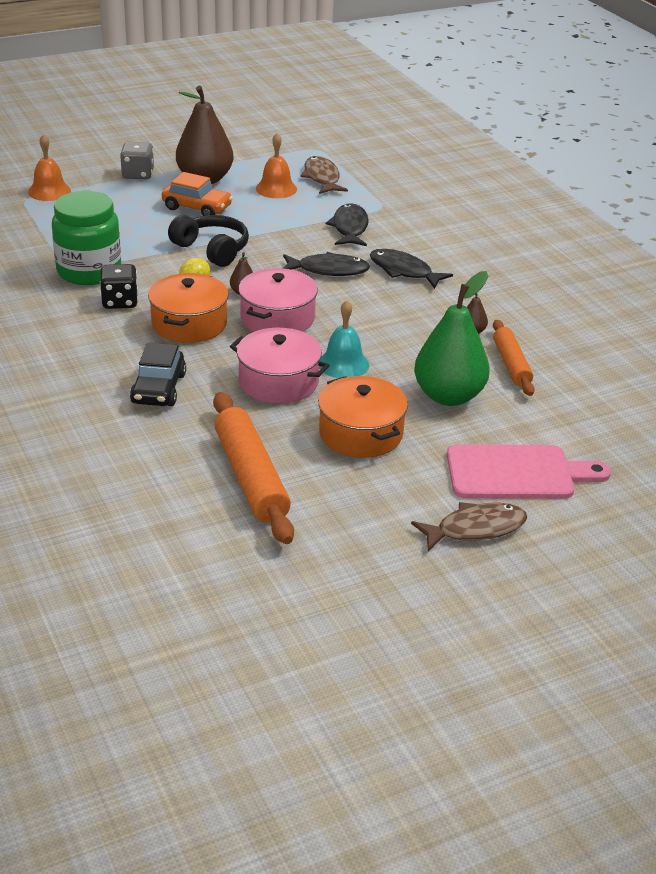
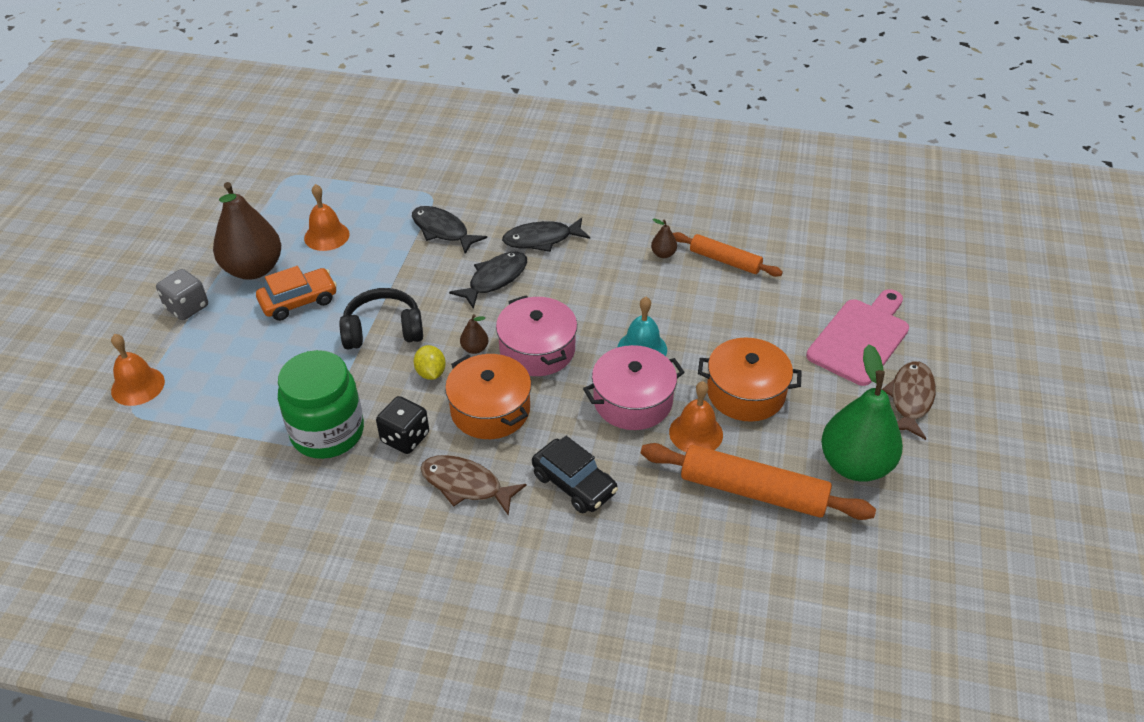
camera: 50 degrees left, 10 degrees up
(281, 425) = (696, 433): none -> orange bell
(322, 178) = (342, 200): brown fish -> brown fish (466, 485)
(448, 396) = (737, 316): green pear -> green pear (854, 465)

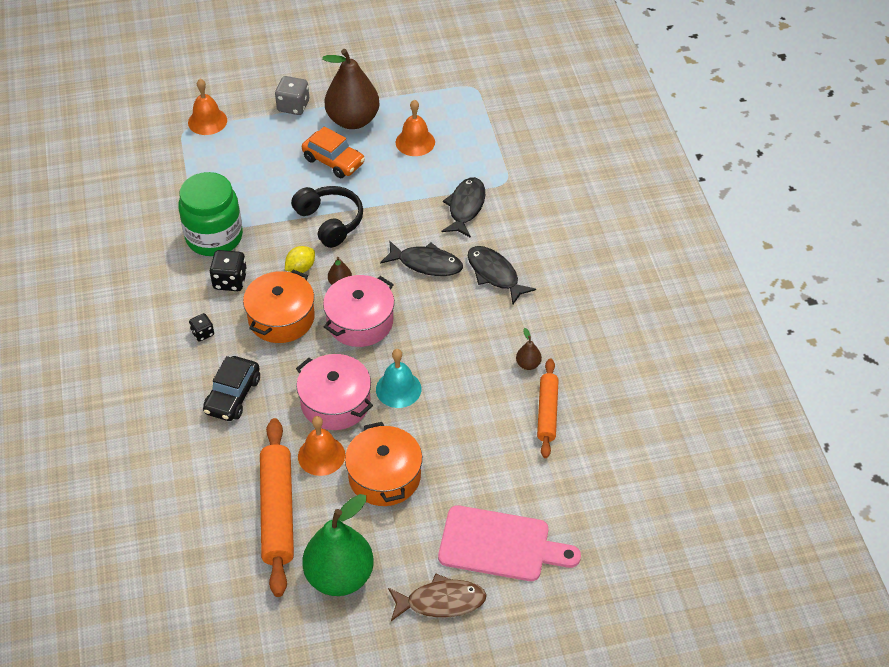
camera: 65 degrees right, 5 degrees up
(466, 485) = (202, 333): brown fish -> black dice

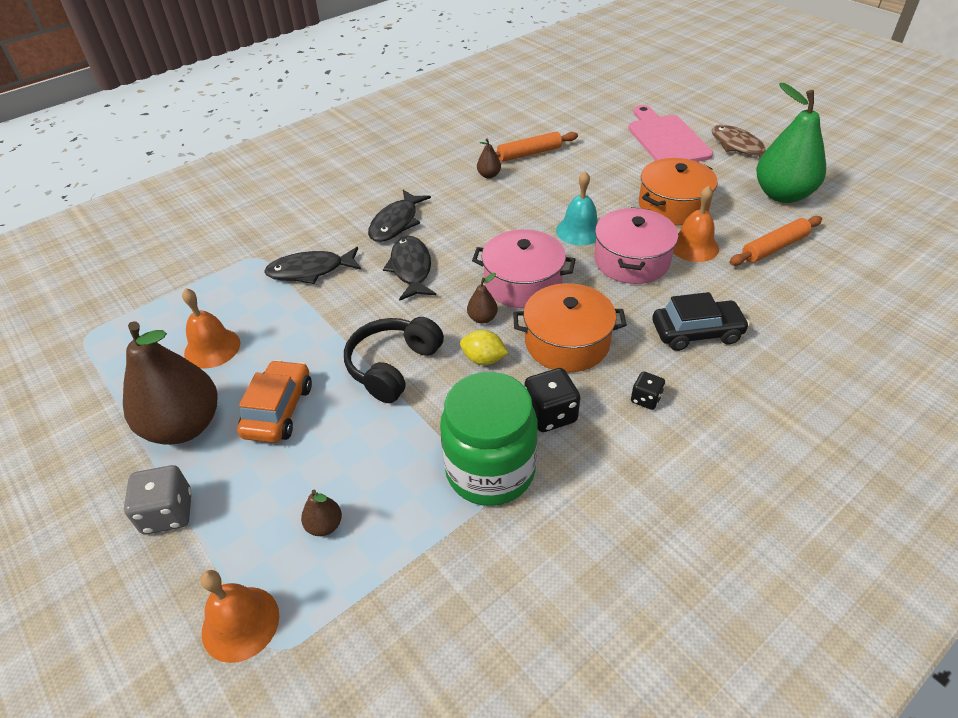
camera: 115 degrees left, 5 degrees down
(236, 161) = (324, 525): none -> brown pear
(278, 512) = (774, 247): orange rolling pin -> orange rolling pin, size x0.62

